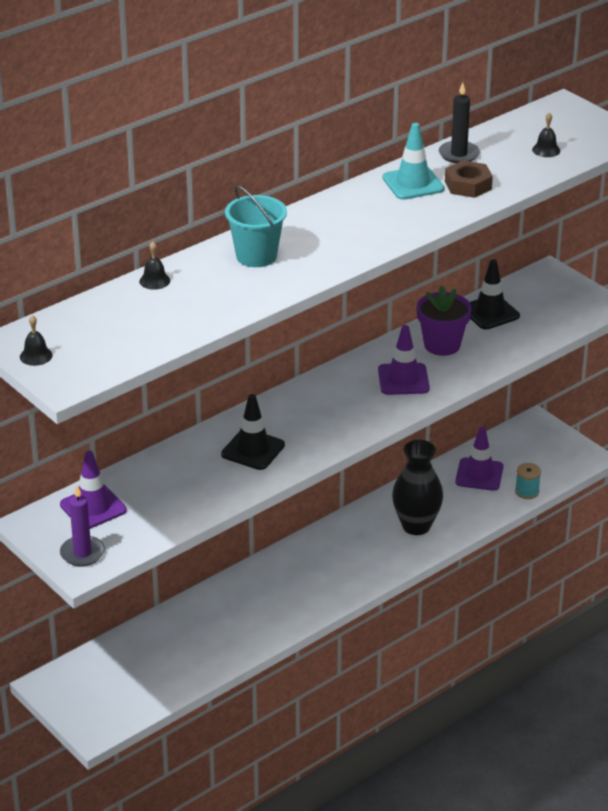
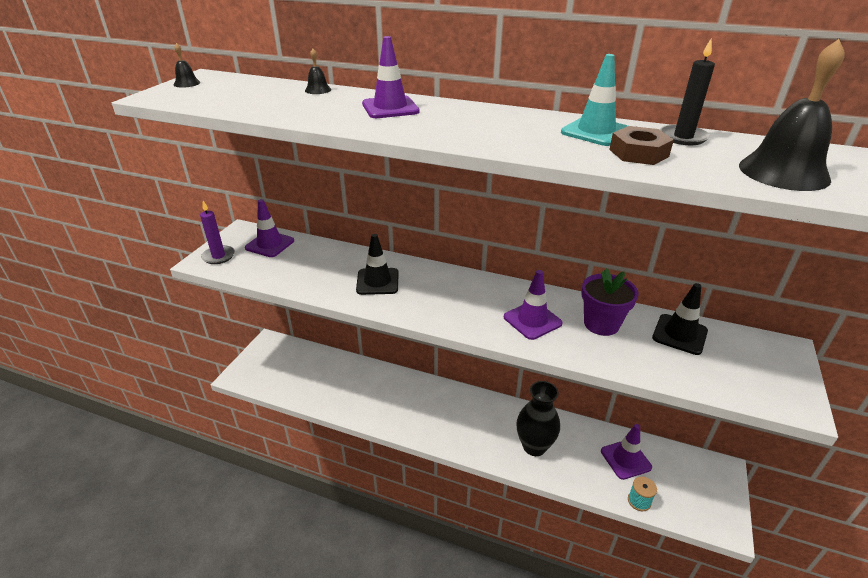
camera: 60 degrees right, 0 degrees up
(256, 256) = (390, 108): turquoise bucket -> purple traffic cone
(546, 150) = (783, 172): black bell -> black bell, size x2.25

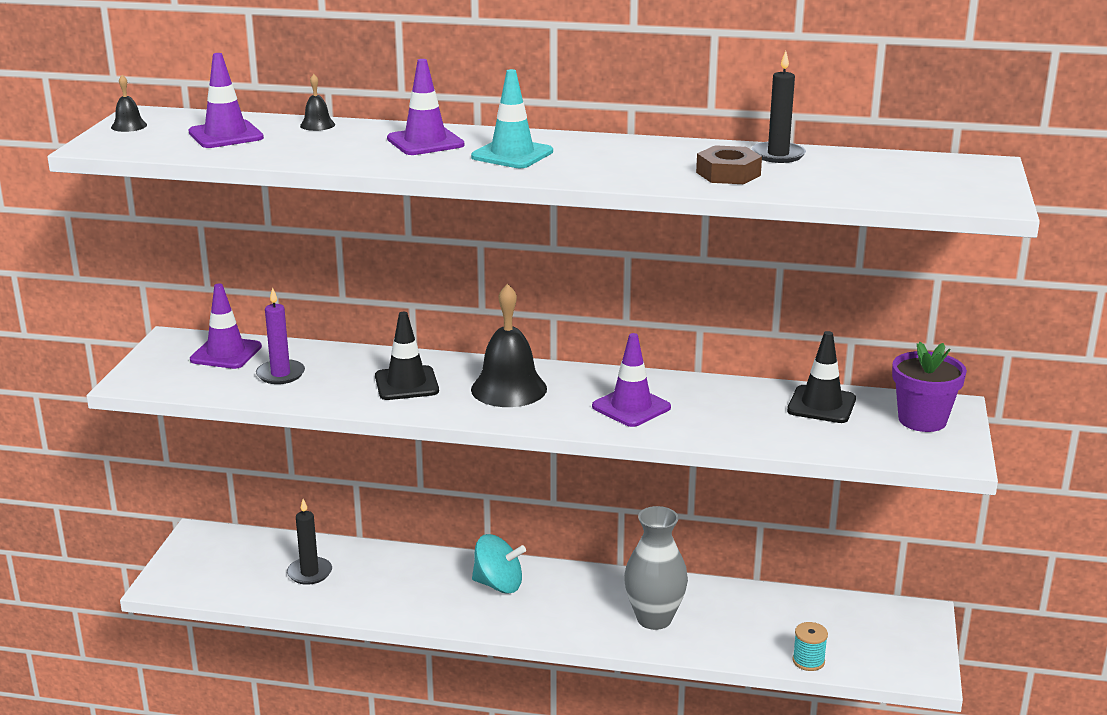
camera: 10 degrees left, 10 degrees down
(218, 256) = (154, 374): purple candle -> purple candle (280, 374)
(325, 379) = (309, 573): none -> black candle
(437, 403) = (498, 584): none -> turquoise spinning top
(534, 446) = (654, 619): black vase -> grey vase
(596, 132) = (680, 155): turquoise traffic cone -> turquoise traffic cone (512, 154)
(601, 324) = (721, 403): purple flower pot -> purple flower pot (922, 420)
(625, 459) = (787, 618): purple traffic cone -> purple traffic cone (226, 135)
(783, 172) = (876, 183): black bell -> black bell (509, 389)

